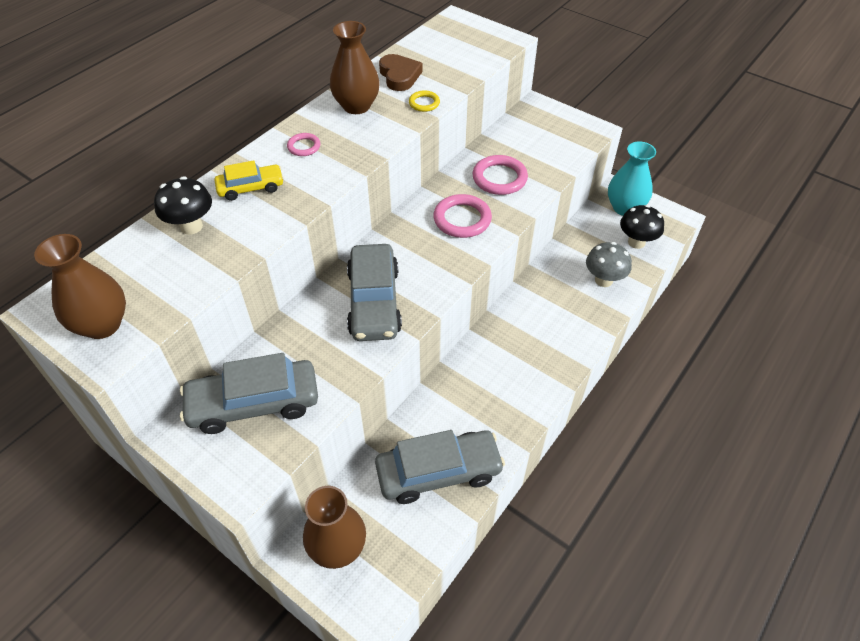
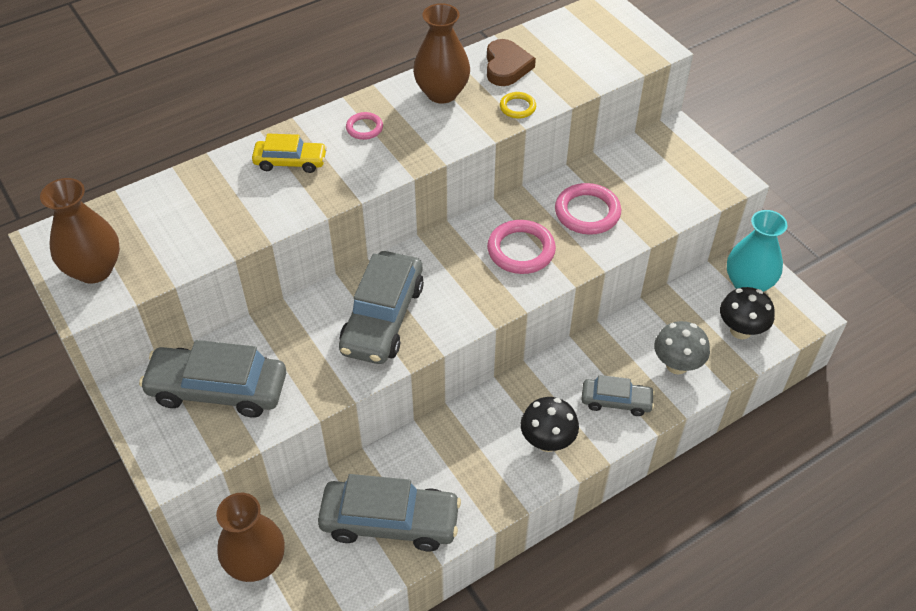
camera: 20 degrees right, 0 degrees up
(191, 226) = (215, 189): black mushroom -> black mushroom (547, 441)
(572, 320) = (616, 401): none -> grey car

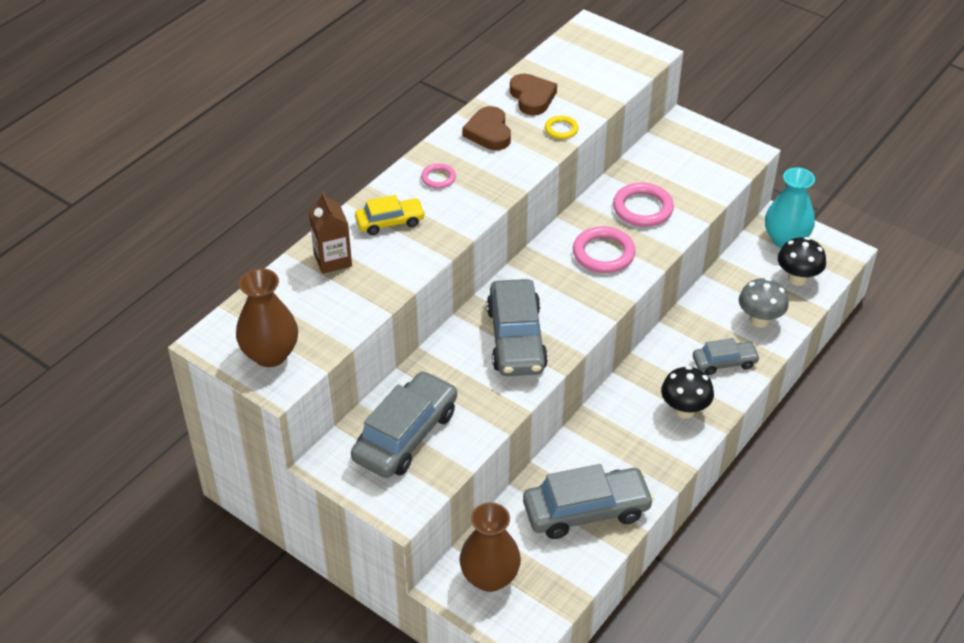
camera: 20 degrees left, 5 degrees down
(212, 187) = (333, 260): none -> brown carton
(218, 389) = (406, 435): grey car -> grey car turned 135 degrees clockwise
(442, 93) = (489, 132): brown vase -> brown heart

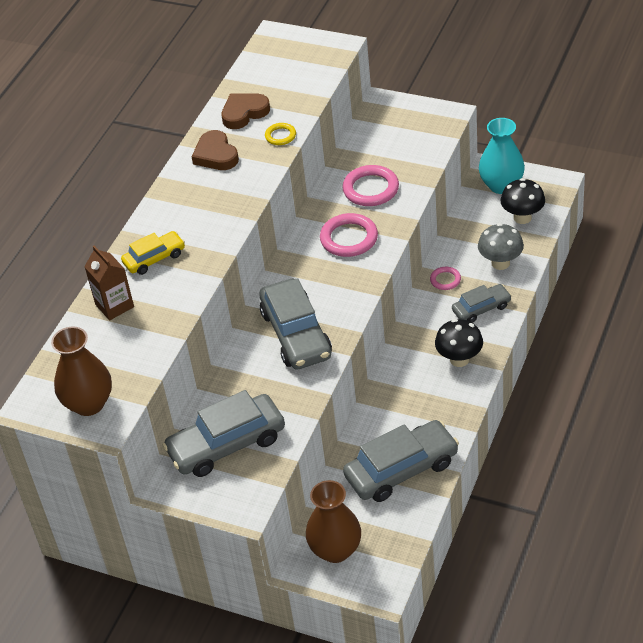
camera: 10 degrees left, 0 degrees up
(406, 435) = (226, 444): grey car -> grey car turned 135 degrees counterclockwise
(438, 178) = (184, 208): pink ring -> pink ring (445, 280)
(532, 97) = (244, 113): brown heart -> brown heart turned 90 degrees counterclockwise

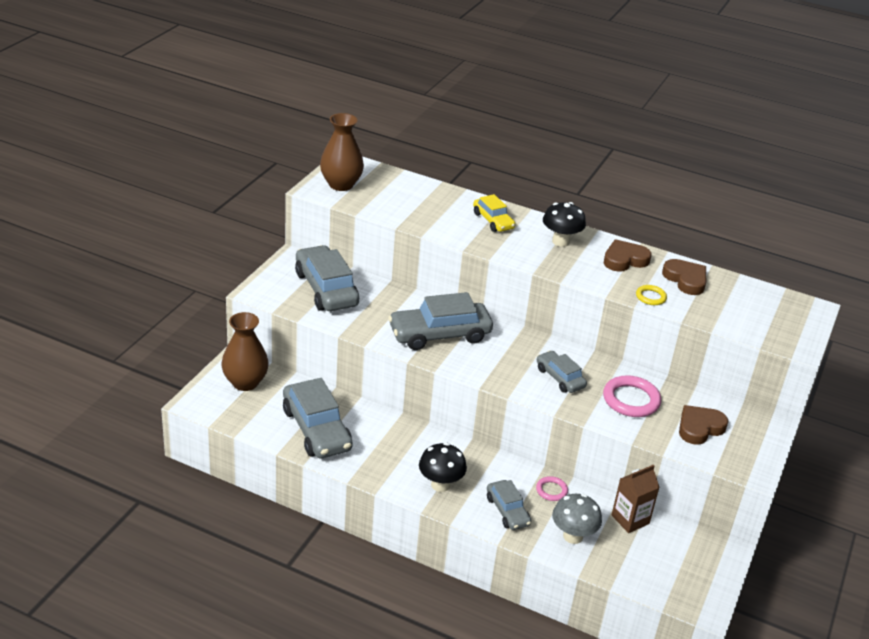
camera: 85 degrees right, 10 degrees down
(114, 306) = (442, 200): brown carton -> brown carton (630, 519)
(349, 238) = (560, 378): pink ring -> grey car
(399, 145) = (699, 428): none -> brown heart
(501, 185) = (698, 557): turquoise vase -> none
(522, 217) = (644, 566): black mushroom -> black mushroom (560, 241)

